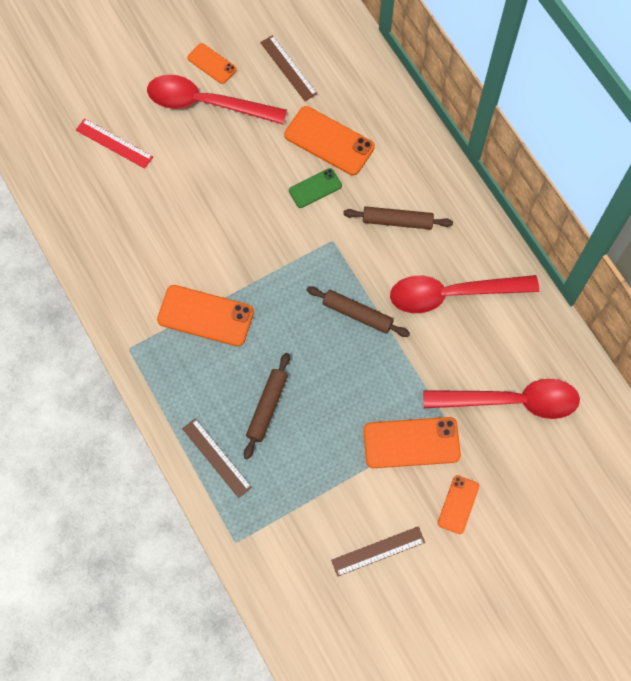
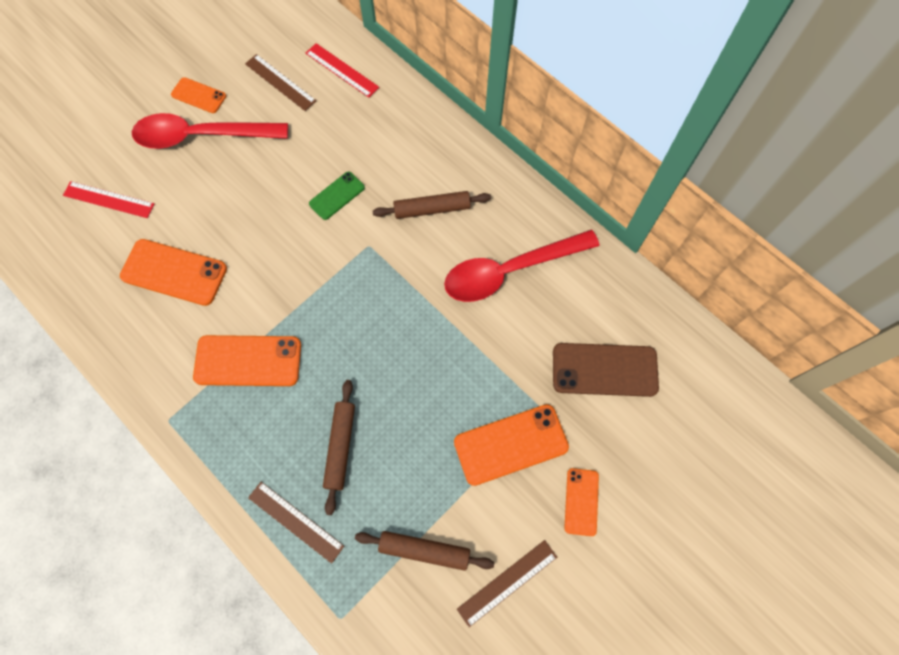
camera: 15 degrees left, 0 degrees up
(329, 141) = (340, 145): orange phone -> orange phone (174, 272)
(347, 69) = (342, 70): none -> red ruler
(357, 314) = (415, 317): brown rolling pin -> brown rolling pin (424, 550)
(511, 401) = (604, 369): red spoon -> brown phone

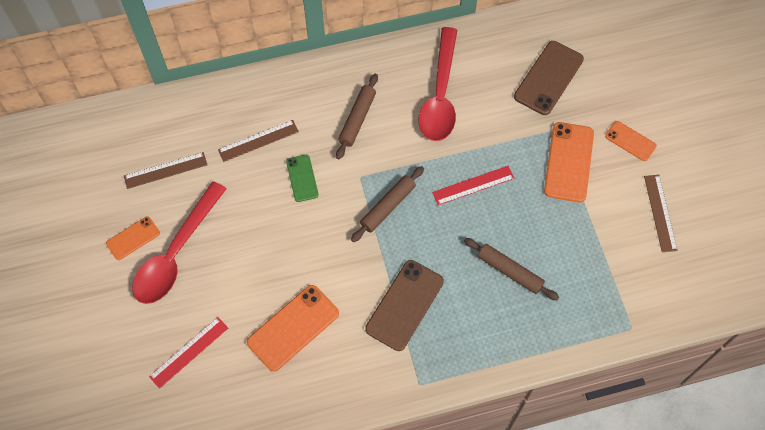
camera: 60 degrees left, 5 degrees down
(248, 361) = (405, 305): orange phone -> brown phone
(295, 521) = (548, 327): brown ruler -> brown ruler (258, 141)
(342, 70) = (187, 120): red ruler -> red ruler (473, 185)
(424, 550) = (613, 252): brown rolling pin -> brown rolling pin (387, 206)

